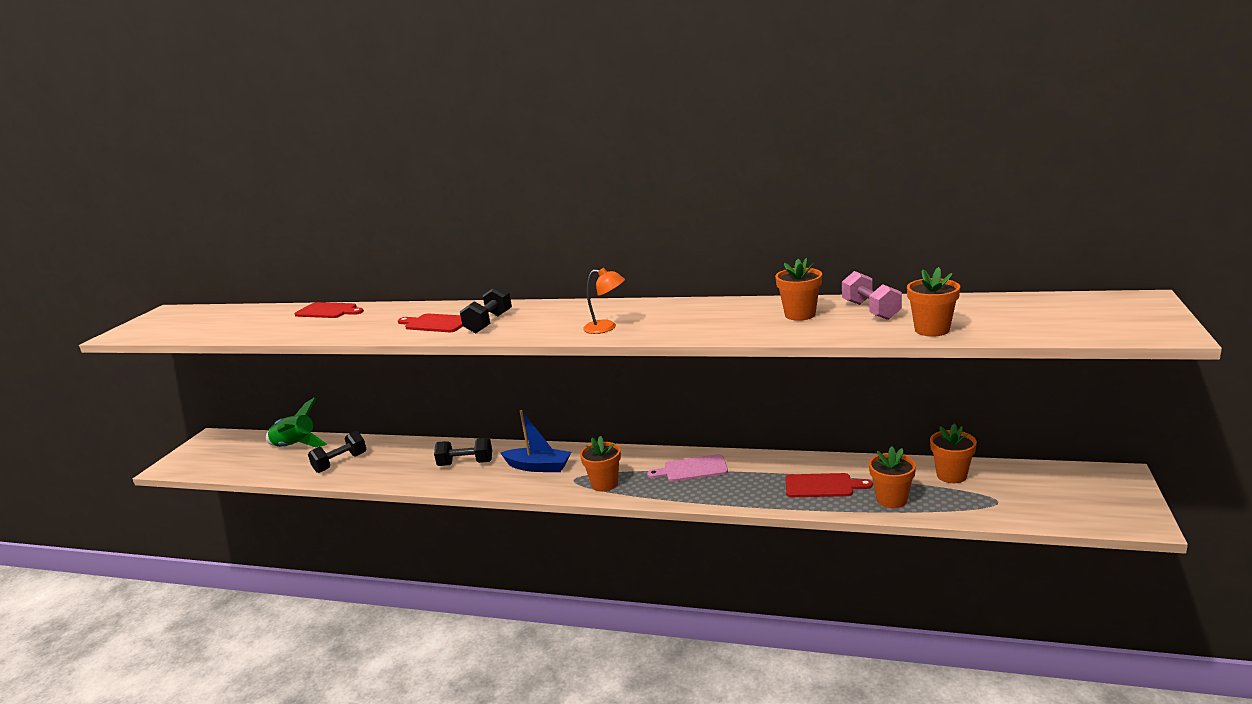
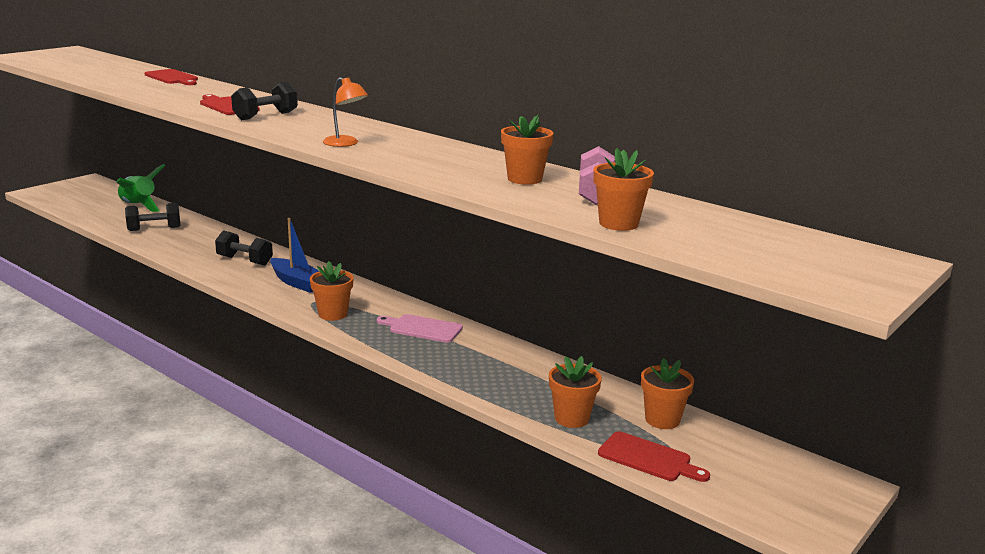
camera: 20 degrees right, 0 degrees up
(822, 486) = (521, 383): red cutting board -> red cutting board (648, 458)

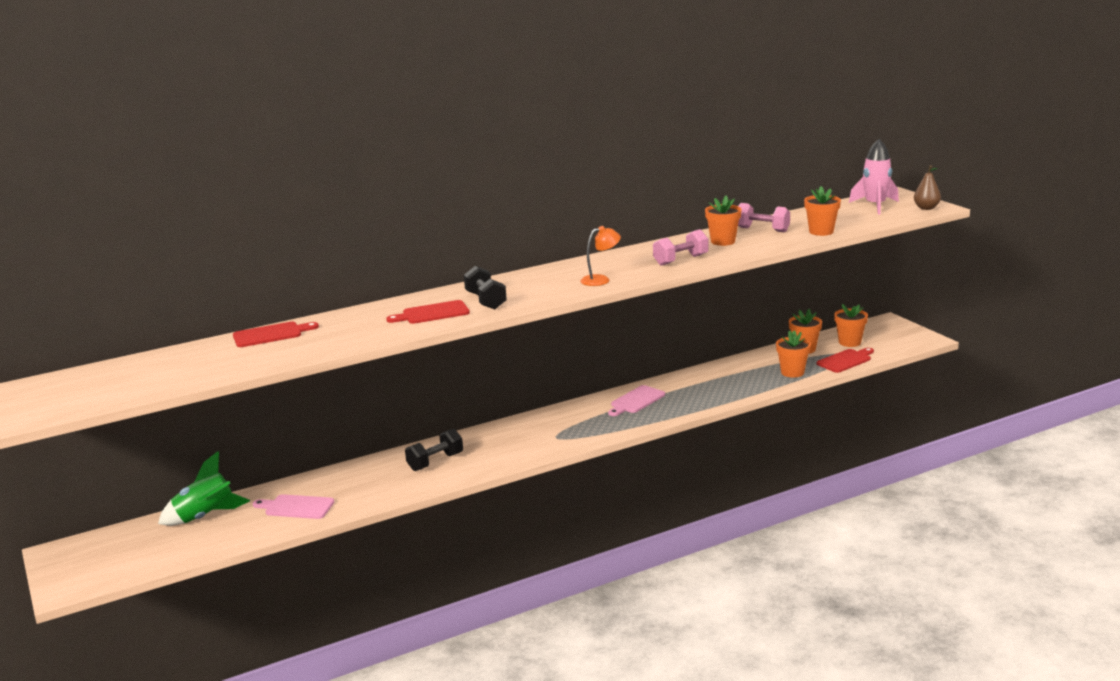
camera: 65 degrees left, 0 degrees up
(154, 229) = (296, 507): black dumbbell -> pink cutting board
(297, 282) = (509, 441): blue boat -> none
(333, 314) = (587, 431): orange flower pot -> orange flower pot (849, 342)
(434, 167) = (680, 260): none -> pink dumbbell
(801, 250) = (875, 206): none -> pink rocket
(839, 287) = (926, 208): none -> brown pear

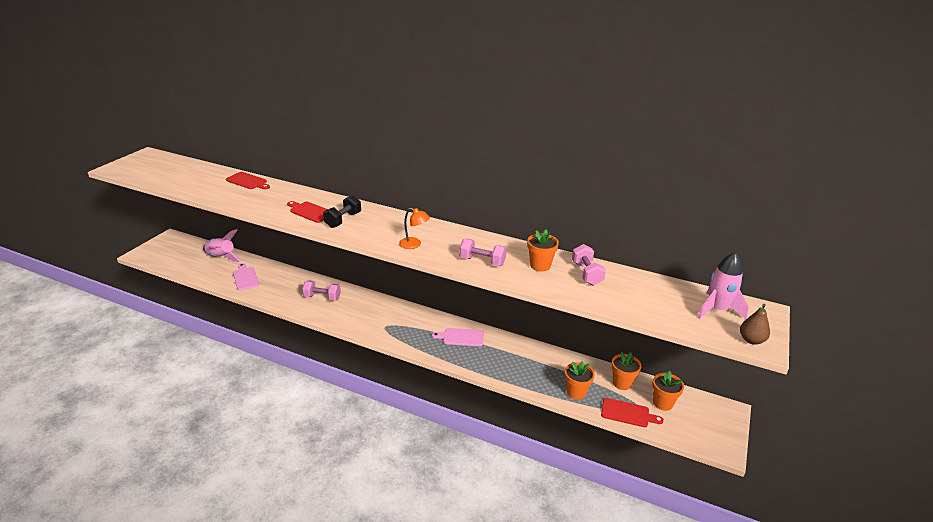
camera: 50 degrees right, 10 degrees up
(205, 517) = (221, 257): green rocket -> pink rocket
(435, 462) = (322, 297): black dumbbell -> pink dumbbell
(821, 232) = (616, 302): orange flower pot -> none

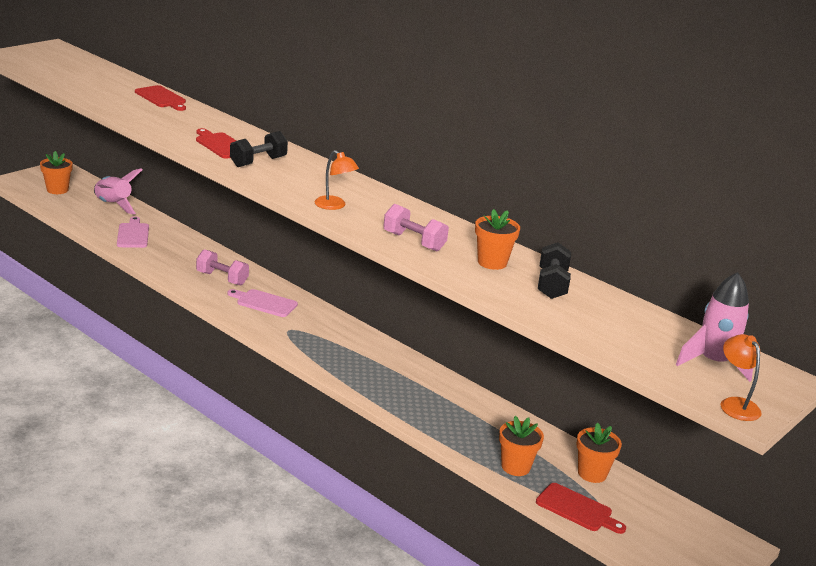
camera: 15 degrees right, 5 degrees down
(461, 337) = (388, 366): pink cutting board -> pink cutting board (264, 303)
(586, 274) = (552, 285): pink dumbbell -> black dumbbell
(662, 403) = (639, 511): orange flower pot -> orange flower pot (57, 190)
(751, 340) = (735, 404): brown pear -> orange lamp

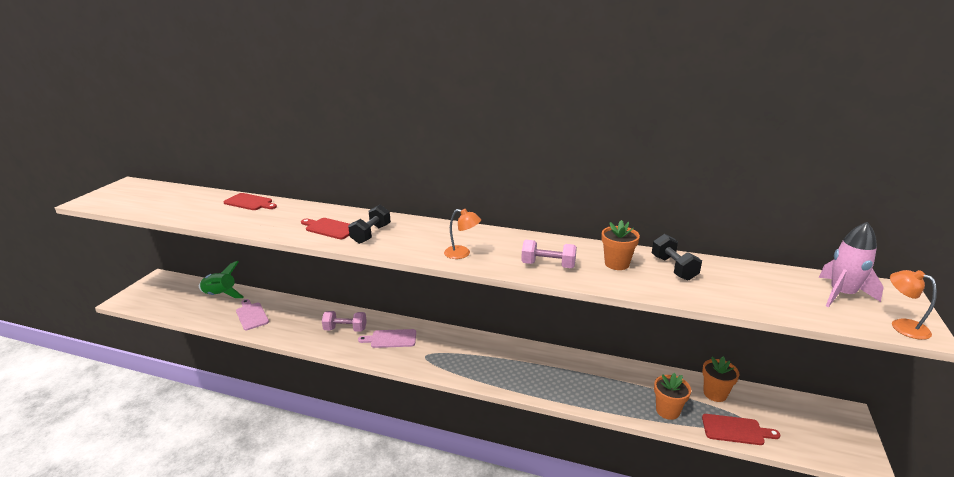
camera: 20 degrees left, 0 degrees up
(57, 190) = (166, 296): orange flower pot -> none
(113, 205) = (220, 295): pink rocket -> green rocket

